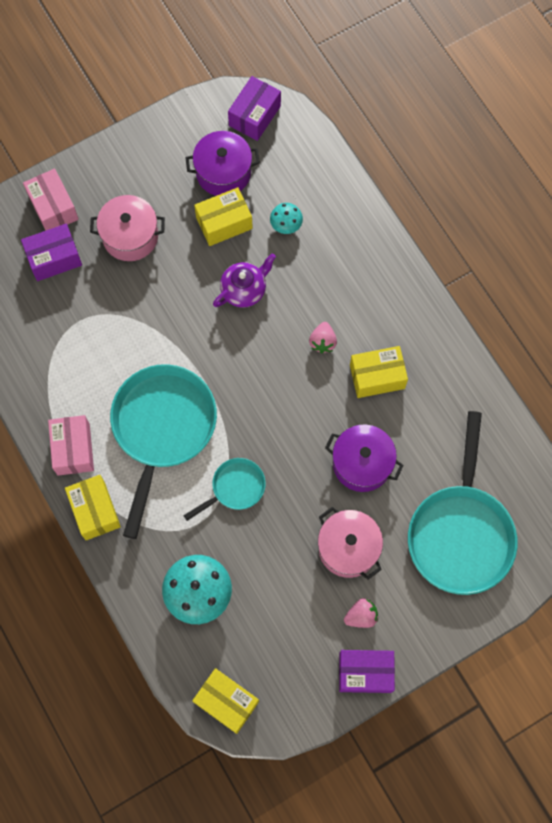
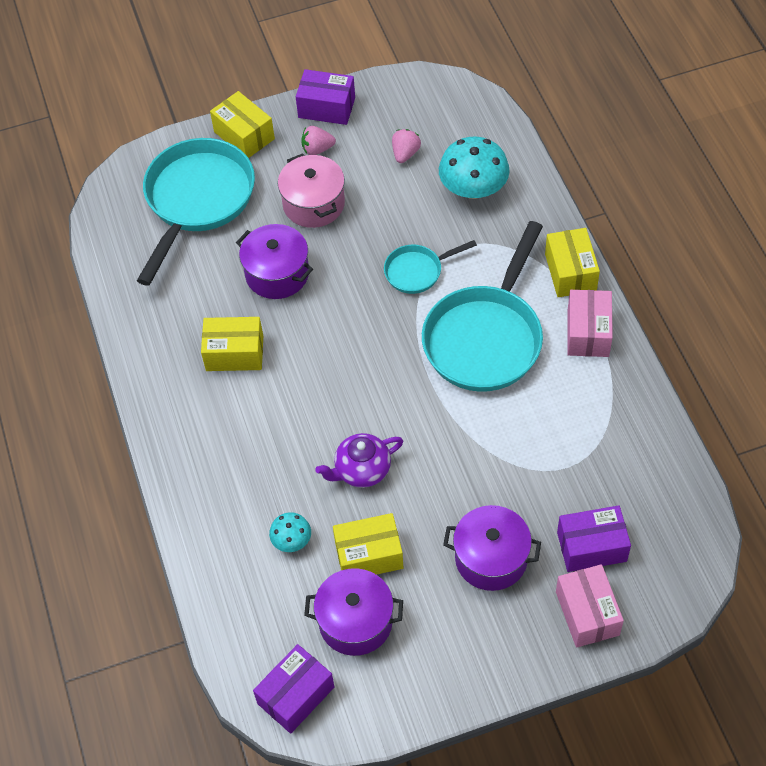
camera: 165 degrees left, 15 degrees down
(130, 236) = (491, 558): pink pot -> purple pot
(226, 702) = (462, 104): yellow box -> yellow box (244, 135)
(322, 342) = (284, 398): pink strawberry -> pink strawberry (405, 153)

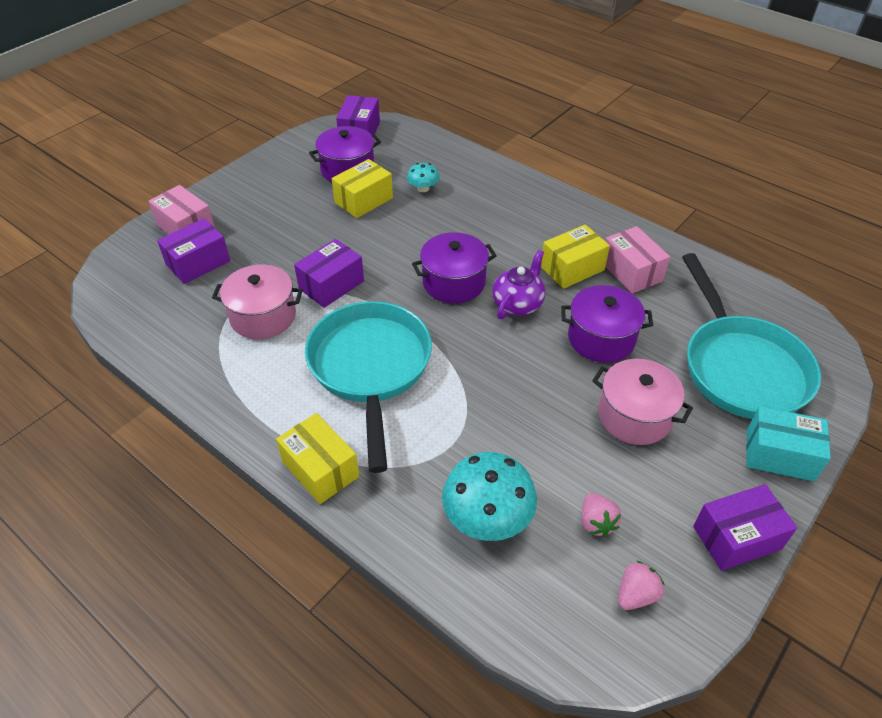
camera: 145 degrees right, 10 degrees down
(244, 135) = (779, 455): yellow box -> turquoise box
(317, 149) = (692, 478): pink strawberry -> pink strawberry (636, 595)
(361, 470) = (406, 239): purple teapot -> purple teapot (518, 304)
(417, 271) = (478, 398): turquoise pan -> none
(470, 446) = (331, 285): none -> purple box
(491, 558) = (274, 229): purple pot -> purple pot (454, 282)
(553, 440) = (263, 316): none -> pink pot
(588, 333) = (272, 416): pink box -> pink box (631, 271)

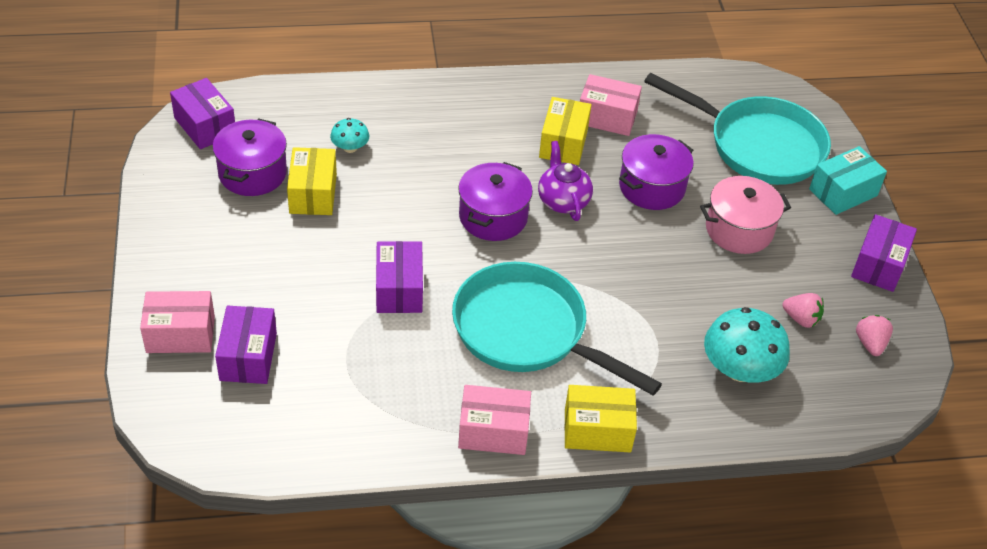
camera: 50 degrees left, 0 degrees up
(257, 412) = (493, 431): none -> pink box
(263, 316) = (382, 357): pink pot -> none

